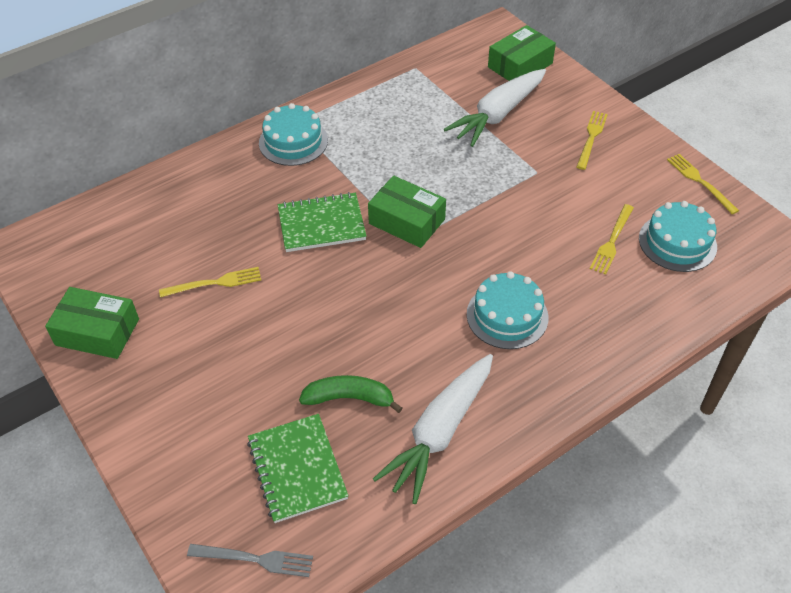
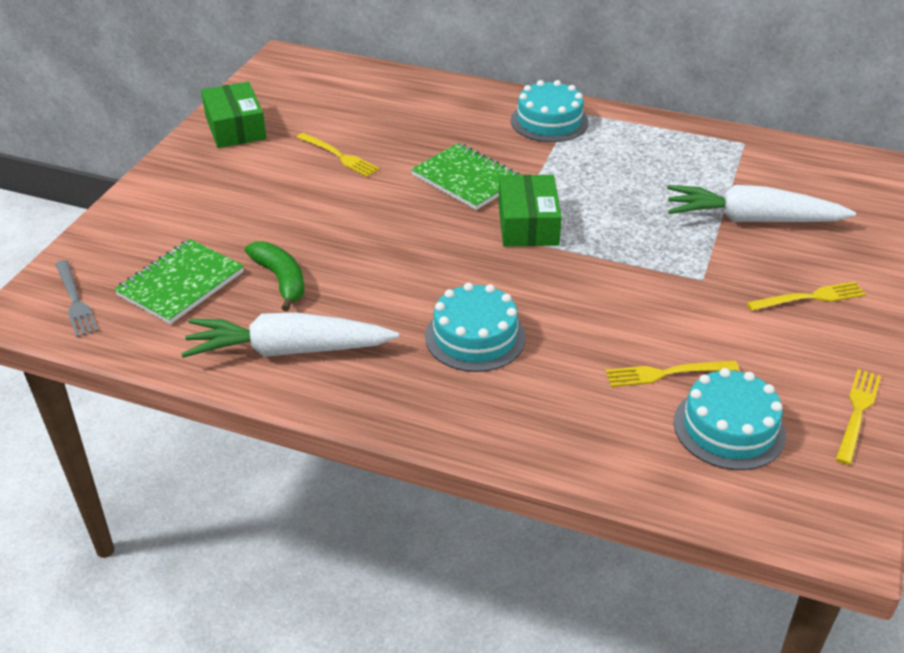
camera: 55 degrees right, 10 degrees down
(520, 65) = (850, 204): green box -> none

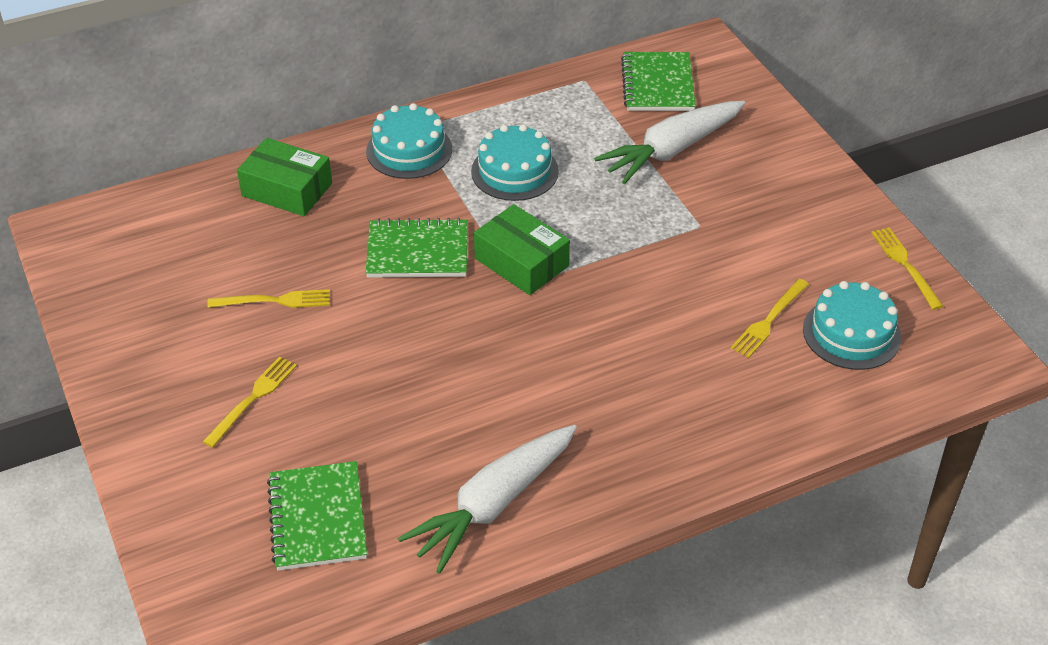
camera: 45 degrees left, 5 degrees up
(75, 301) = (246, 605): grey fork -> none
(235, 127) = (128, 336): green box -> green box (287, 189)
(281, 280) = (398, 451): green banana -> none
(475, 337) = (612, 388): turquoise cake -> turquoise cake (514, 171)
(803, 174) = (657, 84): none -> green notebook
(810, 297) = (782, 193): yellow fork -> yellow fork (253, 398)

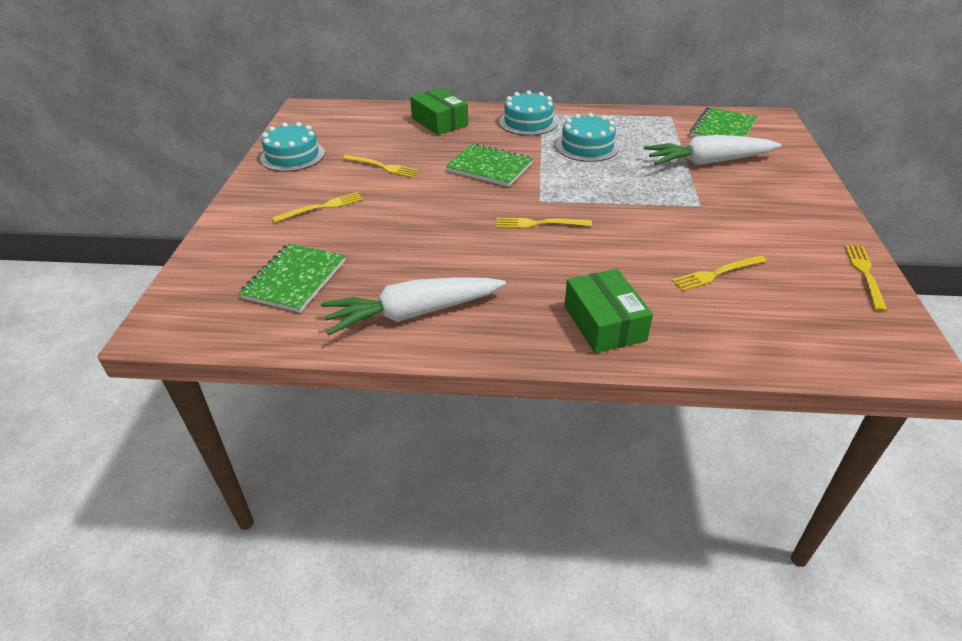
camera: 30 degrees right, 5 degrees down
(521, 262) = (552, 190): green box -> green box (604, 323)
(541, 322) = (539, 224): none -> yellow fork
(851, 333) = (786, 303): turquoise cake -> turquoise cake (292, 156)

